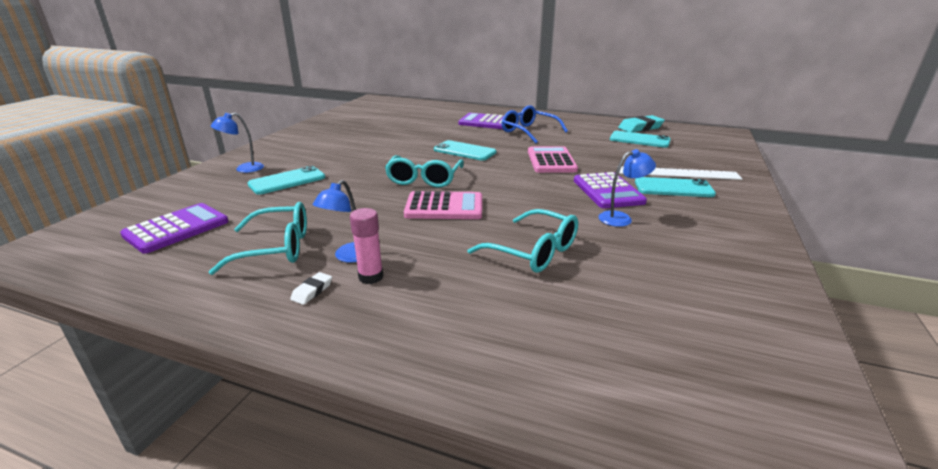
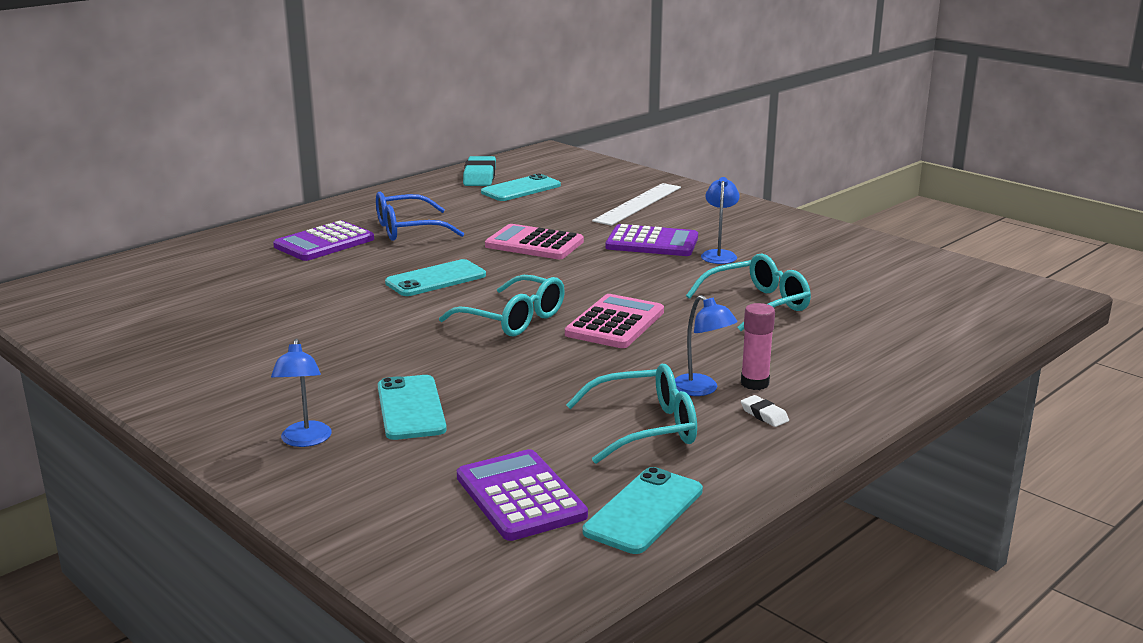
camera: 65 degrees left, 5 degrees down
(277, 248) = (646, 428): turquoise glasses -> turquoise glasses turned 60 degrees clockwise
(673, 188) = (672, 216): turquoise phone -> turquoise phone (644, 511)

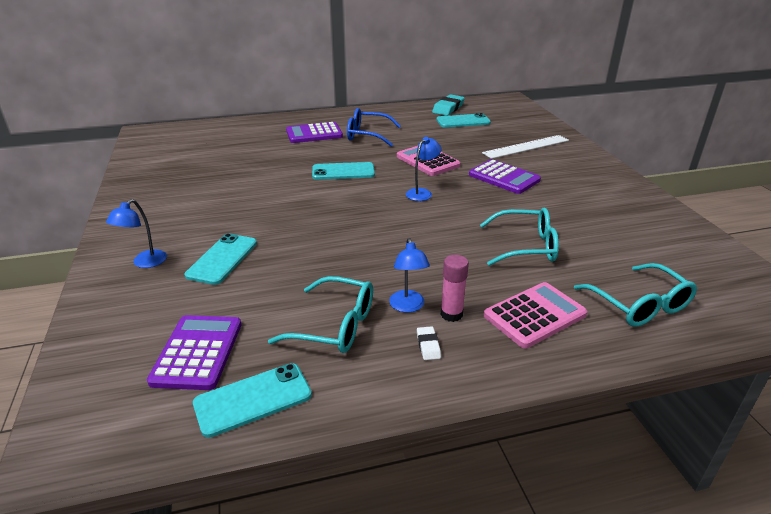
camera: 30 degrees right, 10 degrees up
(514, 319) = (353, 212): turquoise glasses -> turquoise glasses (640, 305)
(615, 323) = (411, 233): pink calculator -> pink calculator (535, 315)
(719, 254) = (541, 198): blue lamp -> blue lamp (422, 193)

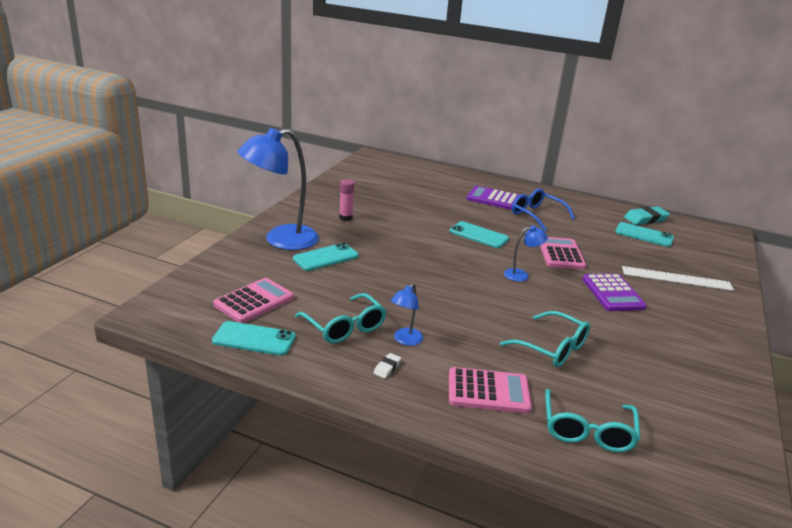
camera: 35 degrees right, 5 degrees down
(145, 263) = (281, 240): blue lamp -> blue lamp, size x2.22
(198, 352) = (254, 301): purple calculator -> pink calculator
(451, 314) = (428, 359): pink glue stick -> pink glue stick (345, 218)

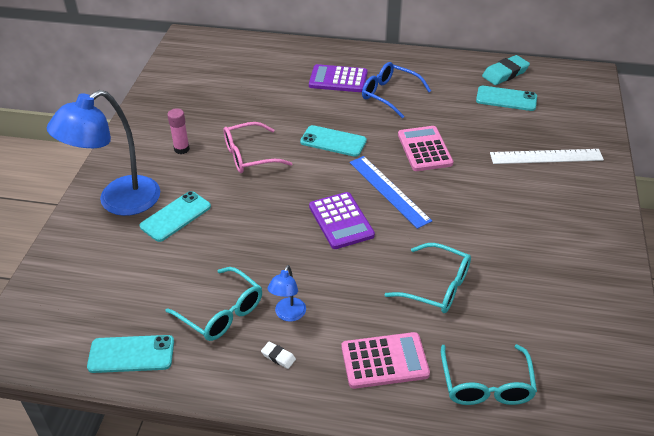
camera: 10 degrees left, 15 degrees up
(254, 301) = (115, 301): pink calculator -> none
(387, 368) = (278, 357): white eraser -> white eraser turned 75 degrees counterclockwise
(402, 231) = (249, 156): none -> pink glasses
(521, 275) = (389, 191): blue lamp -> blue ruler
(612, 293) = (485, 194): purple calculator -> purple calculator (341, 221)

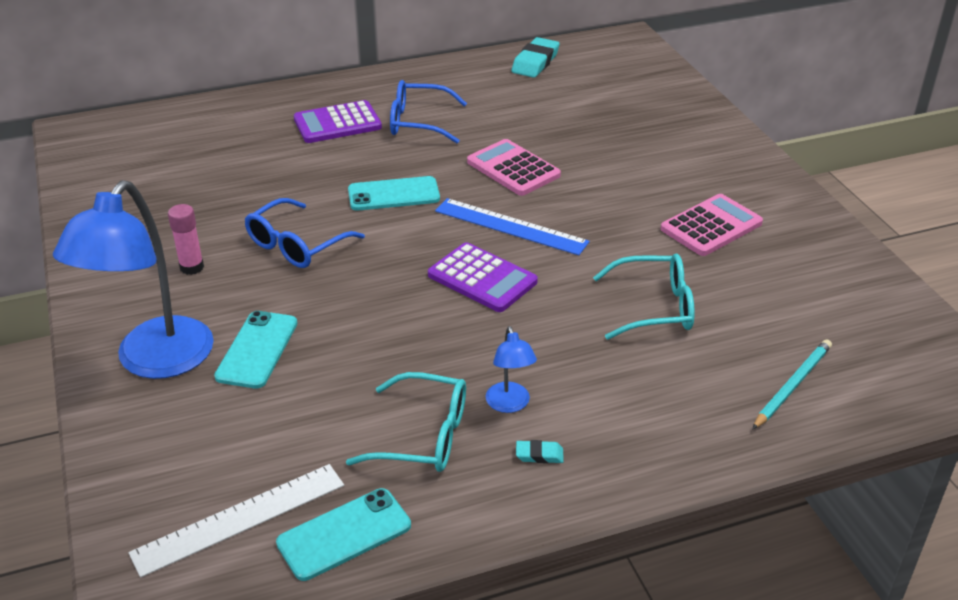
camera: 30 degrees left, 5 degrees down
(249, 156) = (296, 245): pink glasses -> blue glasses
(278, 357) = (539, 455): white eraser -> turquoise eraser
(384, 361) = (665, 407): pink calculator -> pink calculator (711, 226)
(486, 385) = (792, 385): turquoise glasses -> turquoise pencil
(506, 99) = (559, 88): turquoise phone -> none
(546, 156) = (654, 135): white ruler -> white ruler (239, 518)

